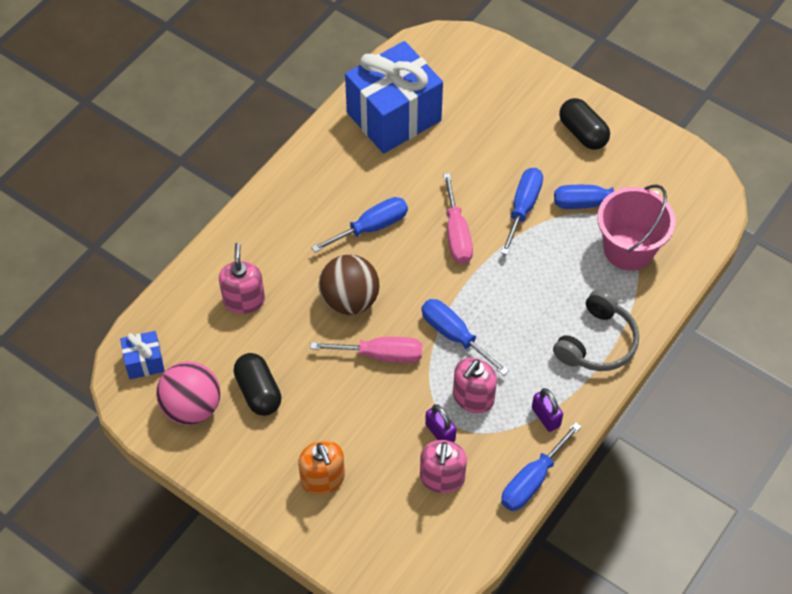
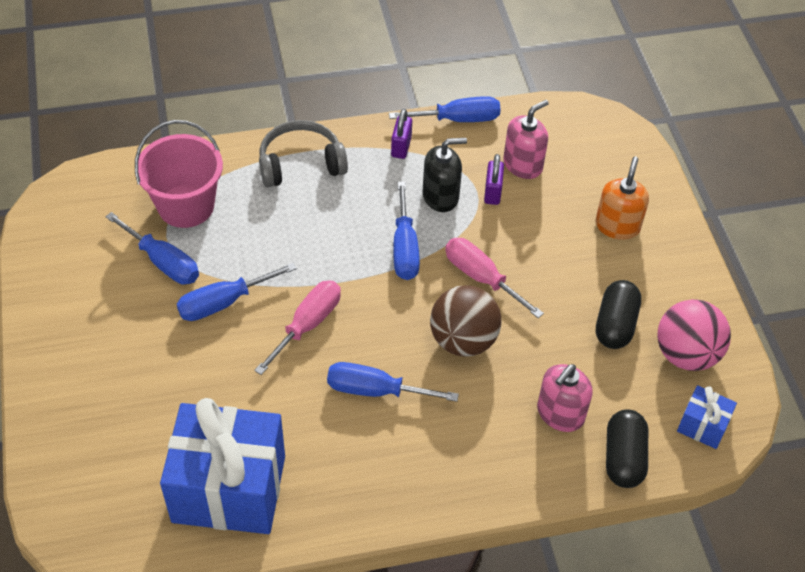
camera: 140 degrees left, 5 degrees down
(473, 397) = (440, 196): pink soap dispenser -> black soap dispenser
(582, 133) = (85, 326): black capsule -> black capsule (623, 458)

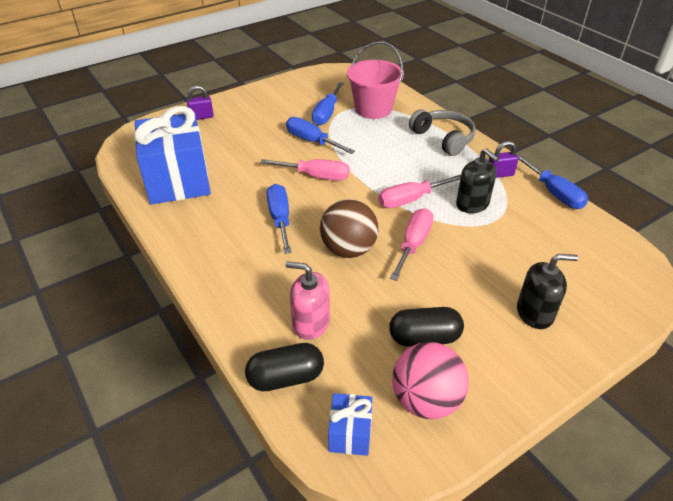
camera: 70 degrees right, 10 degrees down
(404, 248) = (410, 200): blue screwdriver -> pink screwdriver
(492, 192) = (501, 229): purple padlock -> purple padlock (201, 117)
(523, 165) = (545, 238): pink soap dispenser -> none
(617, 226) = (535, 313): orange soap dispenser -> black soap dispenser

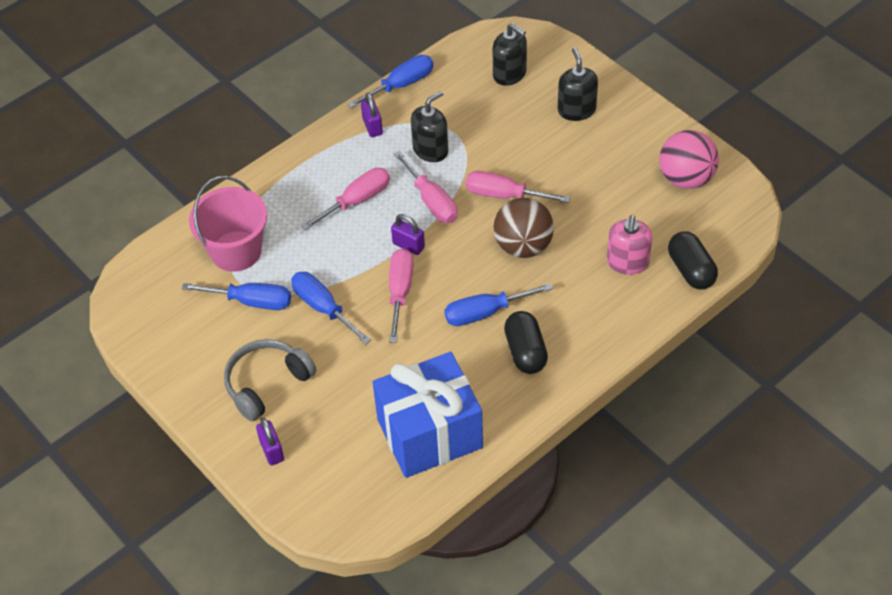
camera: 95 degrees left, 10 degrees up
(312, 141) = (323, 308): blue screwdriver -> blue screwdriver turned 105 degrees clockwise
(350, 433) = (729, 222): blue gift -> none
(363, 184) = (408, 245): none -> purple padlock
(415, 161) = (357, 201): none -> pink screwdriver
(424, 338) = (623, 182): black capsule -> black capsule (525, 351)
(443, 138) = (303, 176): grey headphones -> grey headphones (267, 383)
(583, 266) = (509, 74): none -> black soap dispenser

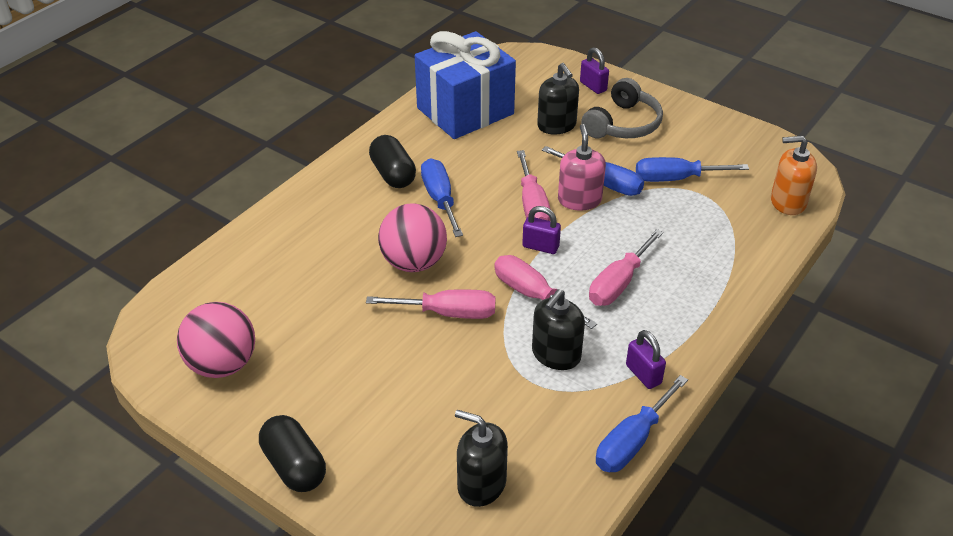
camera: 165 degrees right, 10 degrees down
(166, 258) = (787, 202): none -> orange soap dispenser
(236, 251) = (721, 217): pink bucket -> none
(485, 312) = (440, 199): blue screwdriver -> blue screwdriver turned 75 degrees counterclockwise
(523, 246) = (414, 262): brown ball -> pink ball
(576, 110) = (373, 439): black soap dispenser -> black soap dispenser (556, 125)
(627, 262) = (295, 262): pink soap dispenser -> pink soap dispenser (579, 200)
(691, 270) = (224, 264): black capsule -> black capsule (294, 466)

